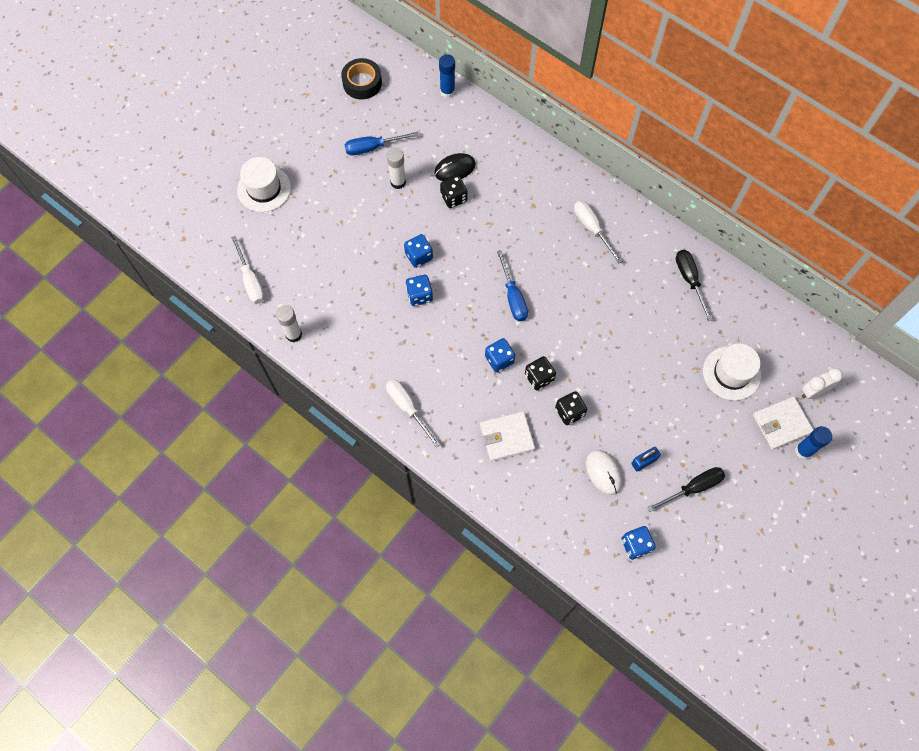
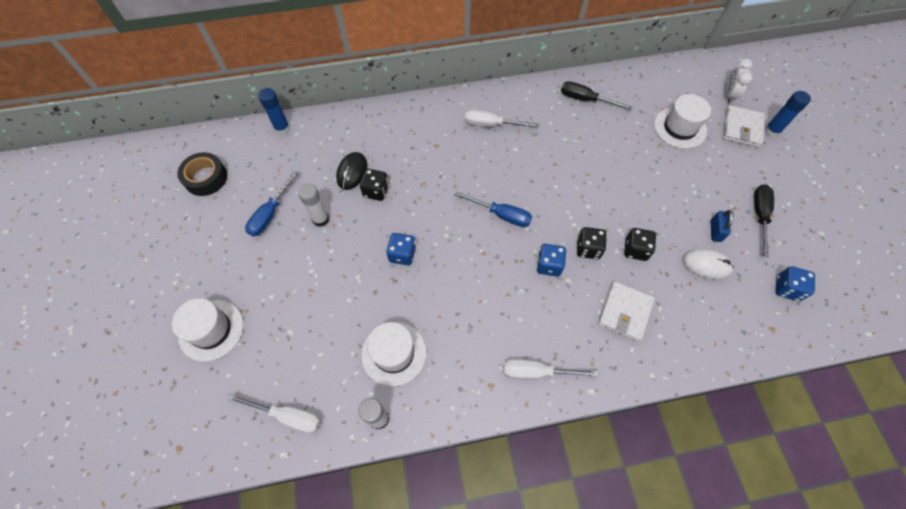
camera: 50 degrees left, 5 degrees down
(343, 309) = (394, 353): none -> white hat
(419, 295) = (438, 281): blue dice -> none

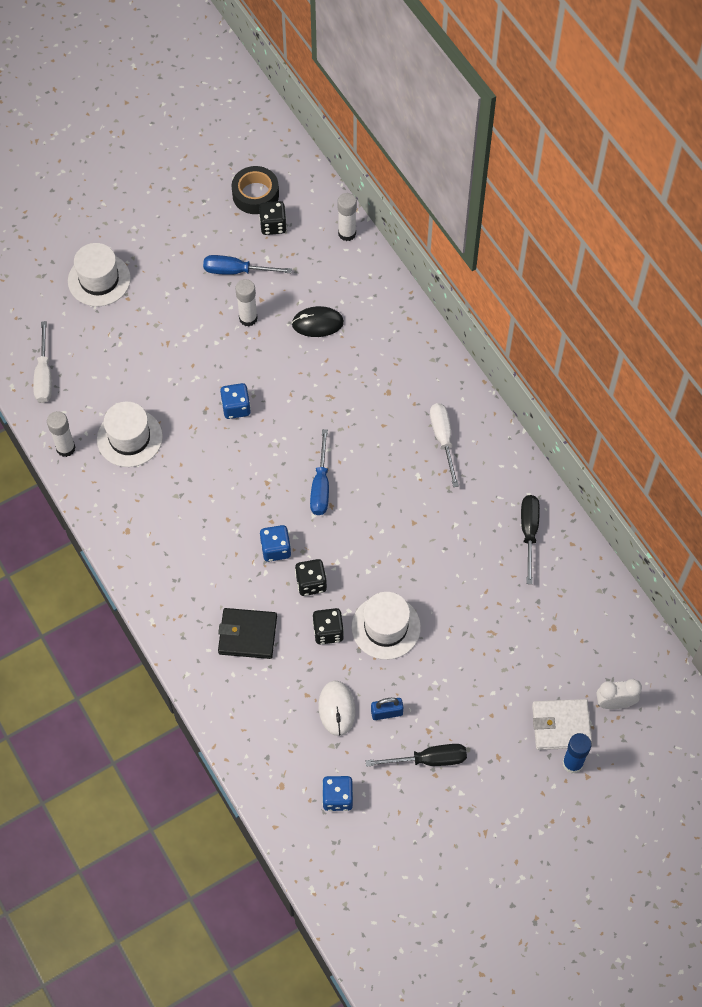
camera: 70 degrees right, 0 degrees up
(282, 128) = (347, 233): blue glue stick -> white glue stick
(376, 191) = (302, 355): black dice -> black dice (273, 225)
(537, 372) = (154, 567): white screwdriver -> none
(624, 312) = (247, 635): white wallet -> black wallet
(679, 128) = (529, 651): white hat -> white hat (386, 627)

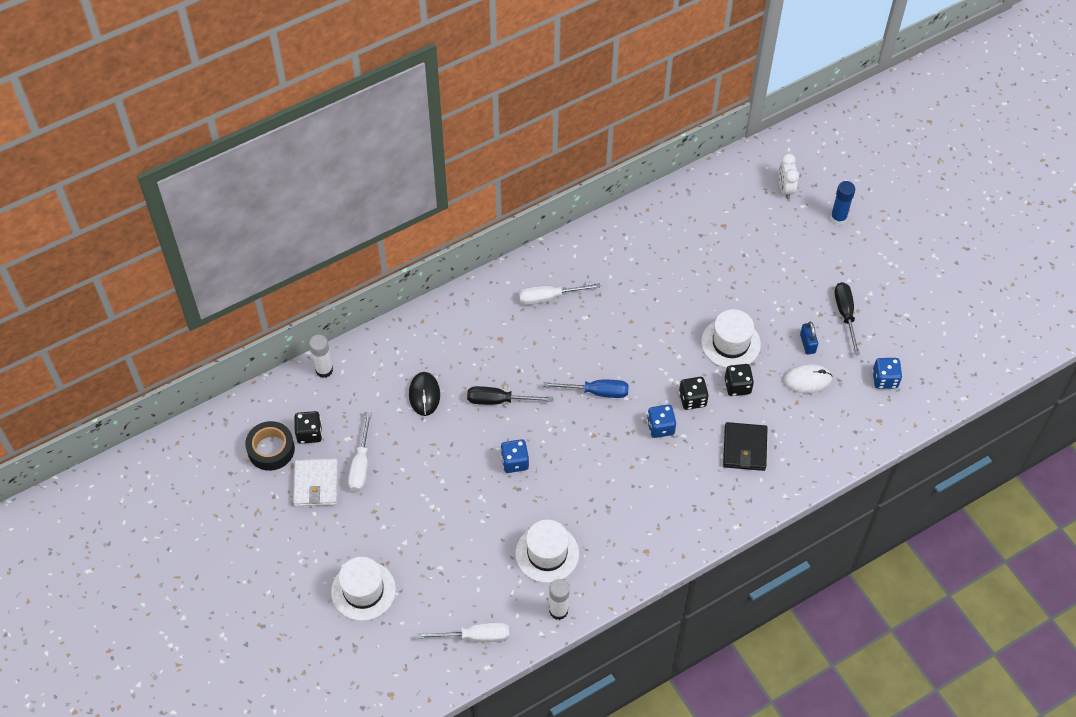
camera: 90 degrees left, 5 degrees down
(236, 271) = (361, 464): blue screwdriver -> white screwdriver
(248, 318) = (416, 453): white glue stick -> none
(529, 533) = (638, 238): black screwdriver -> black screwdriver (499, 400)
(561, 725) = (807, 224): white wallet -> white wallet (316, 484)

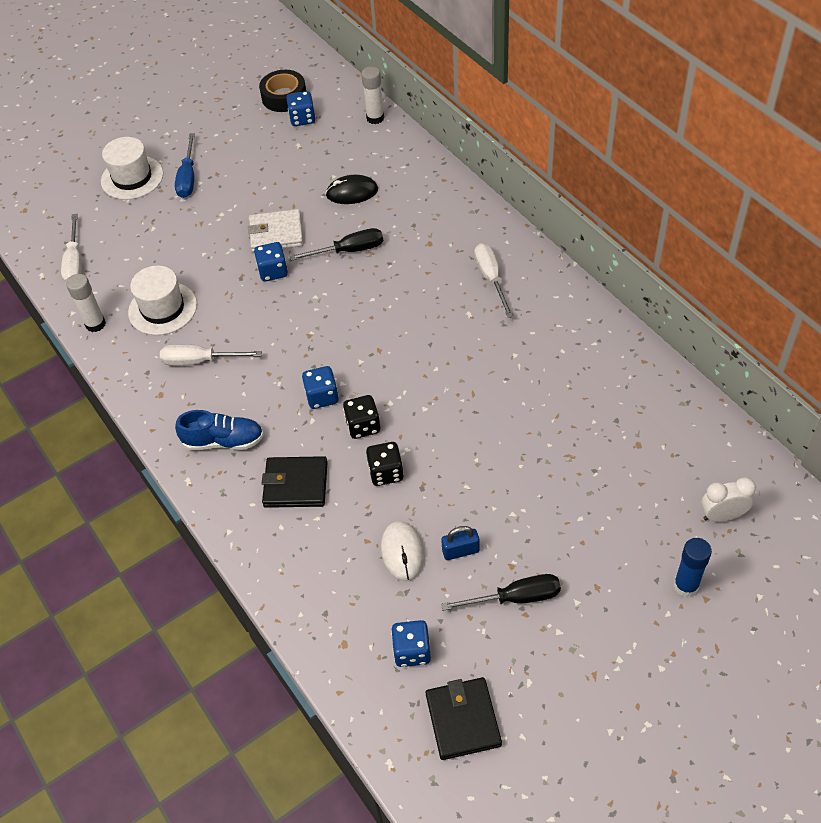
camera: 90 degrees right, 5 degrees down
(309, 433) = (302, 119): black dice -> blue dice
(316, 484) = (246, 131): white wallet -> white wallet (276, 233)
(361, 464) = (268, 158): white screwdriver -> white screwdriver (200, 361)
(499, 400) = (349, 250): black screwdriver -> black screwdriver turned 75 degrees clockwise
(596, 392) = (366, 333): blue screwdriver -> blue screwdriver (188, 178)
(699, 500) = (223, 441): none -> blue shoe
(730, 343) = (450, 462): white hat -> none
(933, 354) = (463, 720): none -> black wallet

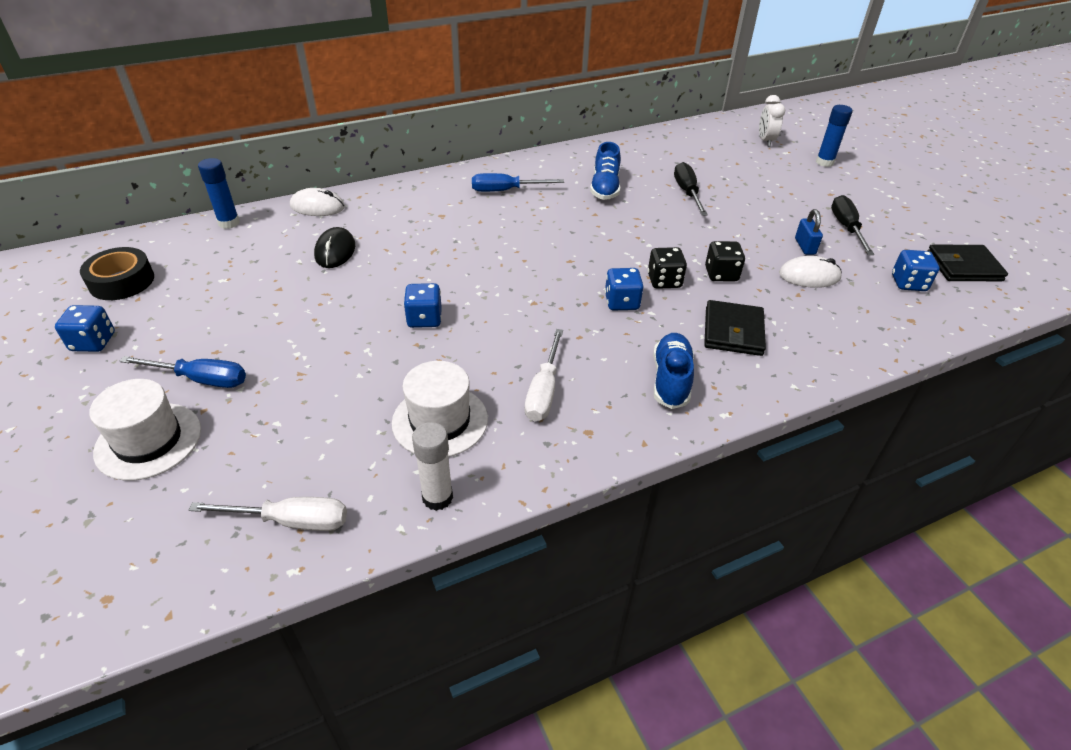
camera: 85 degrees left, 10 degrees down
(276, 233) = (363, 310): white wallet -> none
(302, 119) = (178, 271): blue dice -> blue dice (93, 342)
(349, 250) = (423, 263): black screwdriver -> black screwdriver (687, 192)
(375, 118) = (229, 223): white glue stick -> blue glue stick
(417, 159) = (317, 207): none -> white mouse
(491, 279) = (506, 191): white screwdriver -> blue screwdriver
(527, 358) = (605, 188): none -> blue shoe

